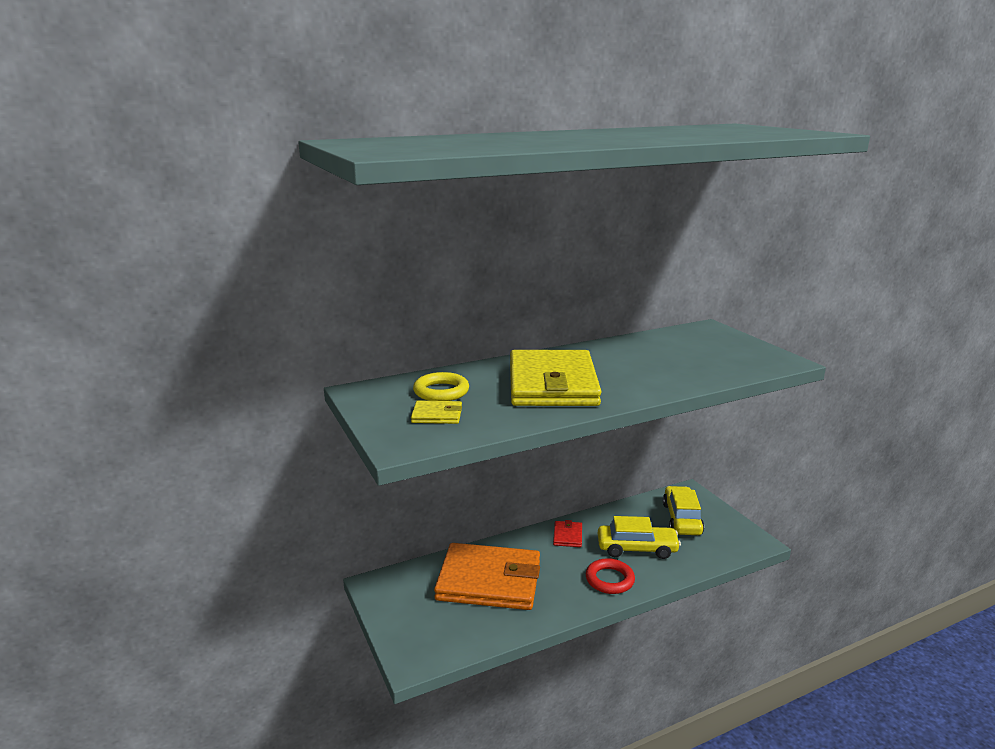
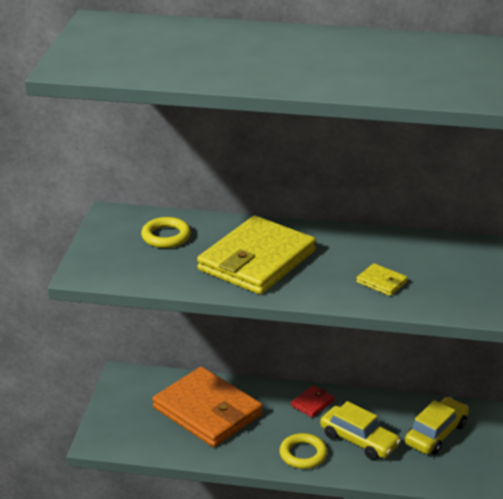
camera: 35 degrees right, 10 degrees up
(437, 415) = (135, 257): yellow wallet -> yellow wallet (381, 282)
(609, 580) = (303, 454): red ring -> yellow ring

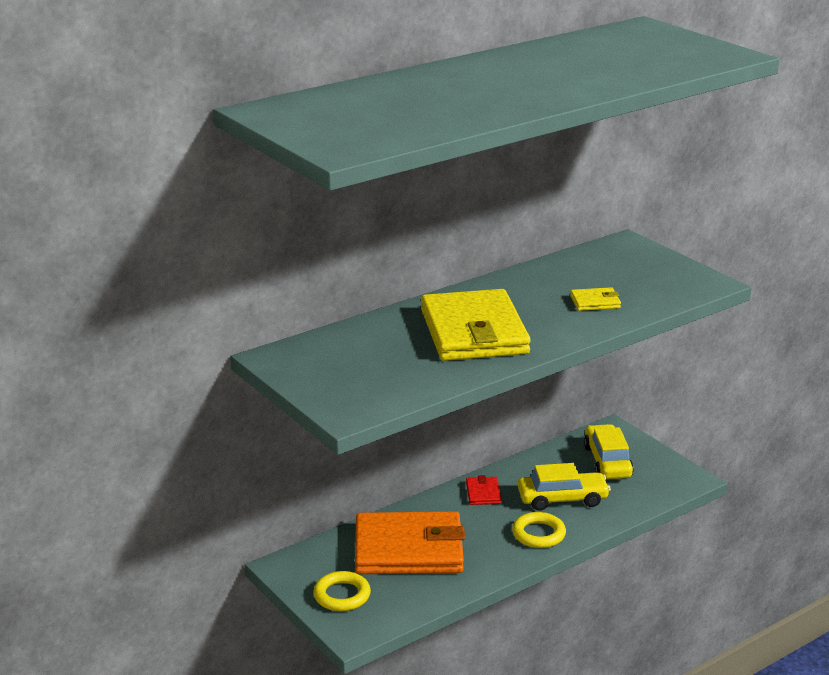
camera: 45 degrees left, 5 degrees down
(166, 236) = (360, 350): yellow ring -> yellow ring (342, 595)

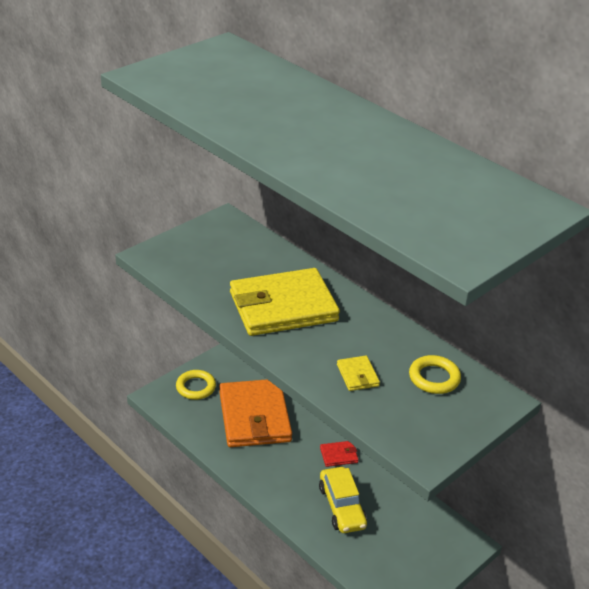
camera: 80 degrees right, 10 degrees up
(538, 534) = (287, 492): yellow ring -> yellow ring (434, 378)
(607, 461) = (410, 539): yellow car -> none

